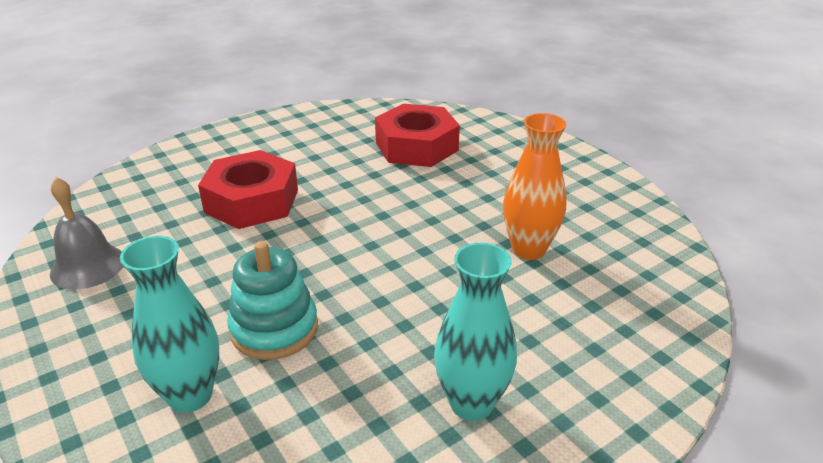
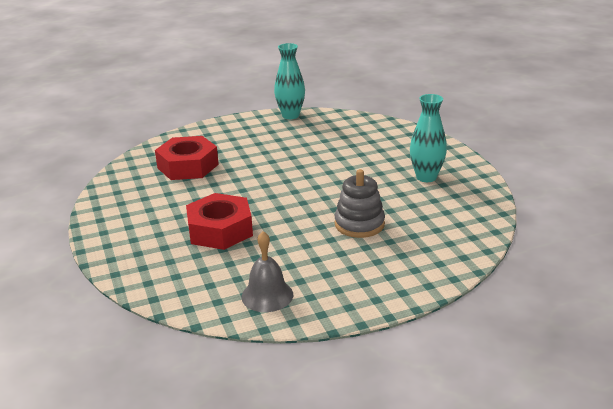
camera: 75 degrees left, 5 degrees down
(190, 395) = (403, 249): turquoise vase -> turquoise vase (290, 115)
(274, 329) = (359, 224): turquoise stacking toy -> grey stacking toy
(528, 249) = (321, 148): orange vase -> none

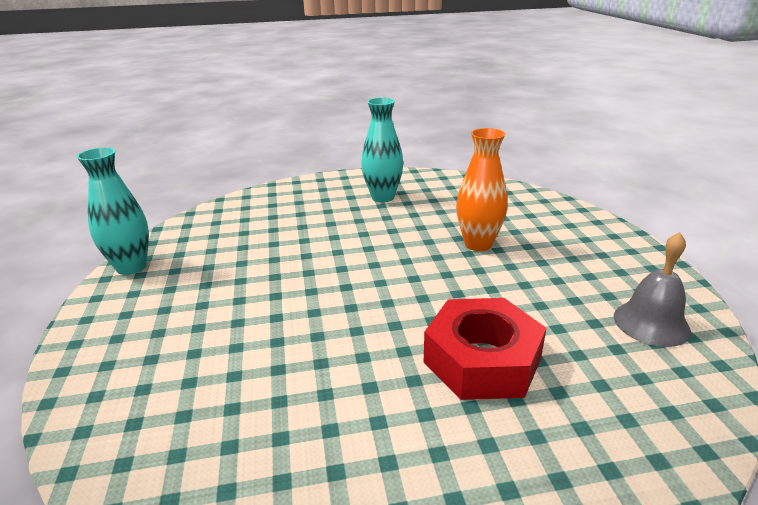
camera: 80 degrees left, 0 degrees up
(188, 166) = (230, 396): red nut -> none
(359, 224) = (478, 244): grey stacking toy -> orange vase

